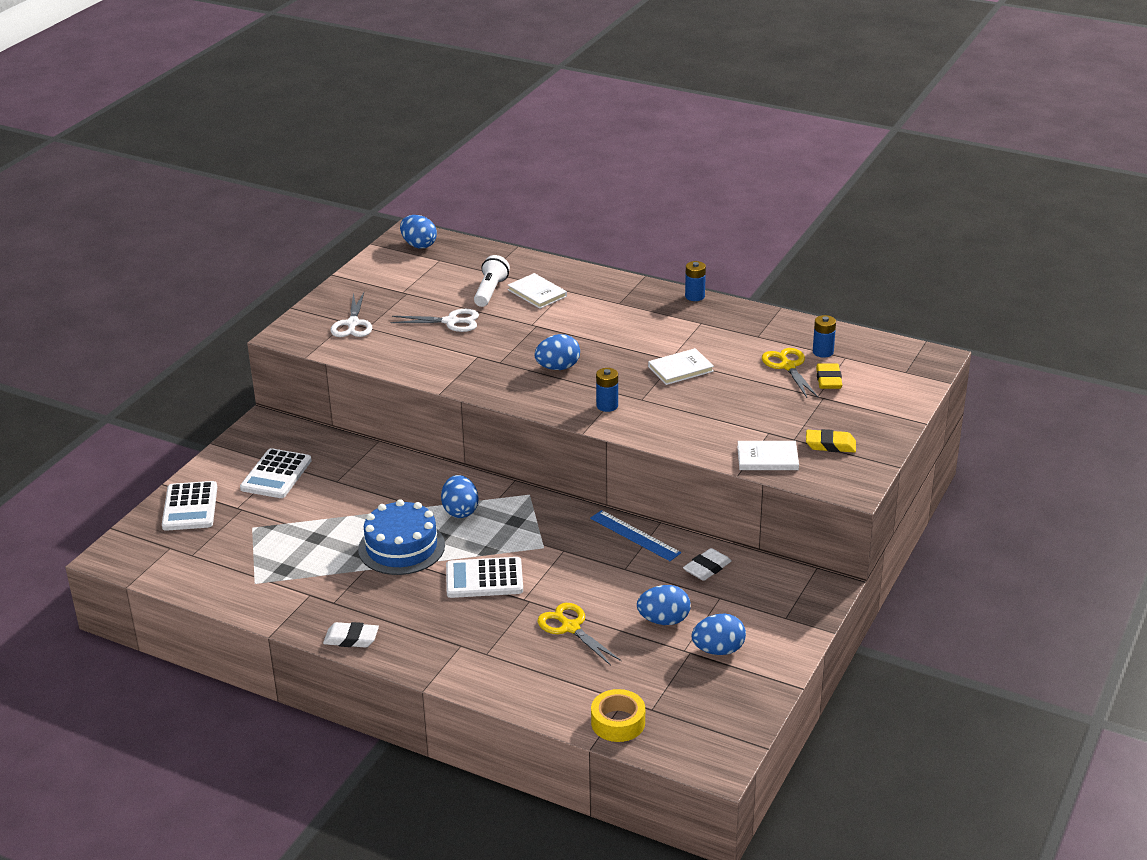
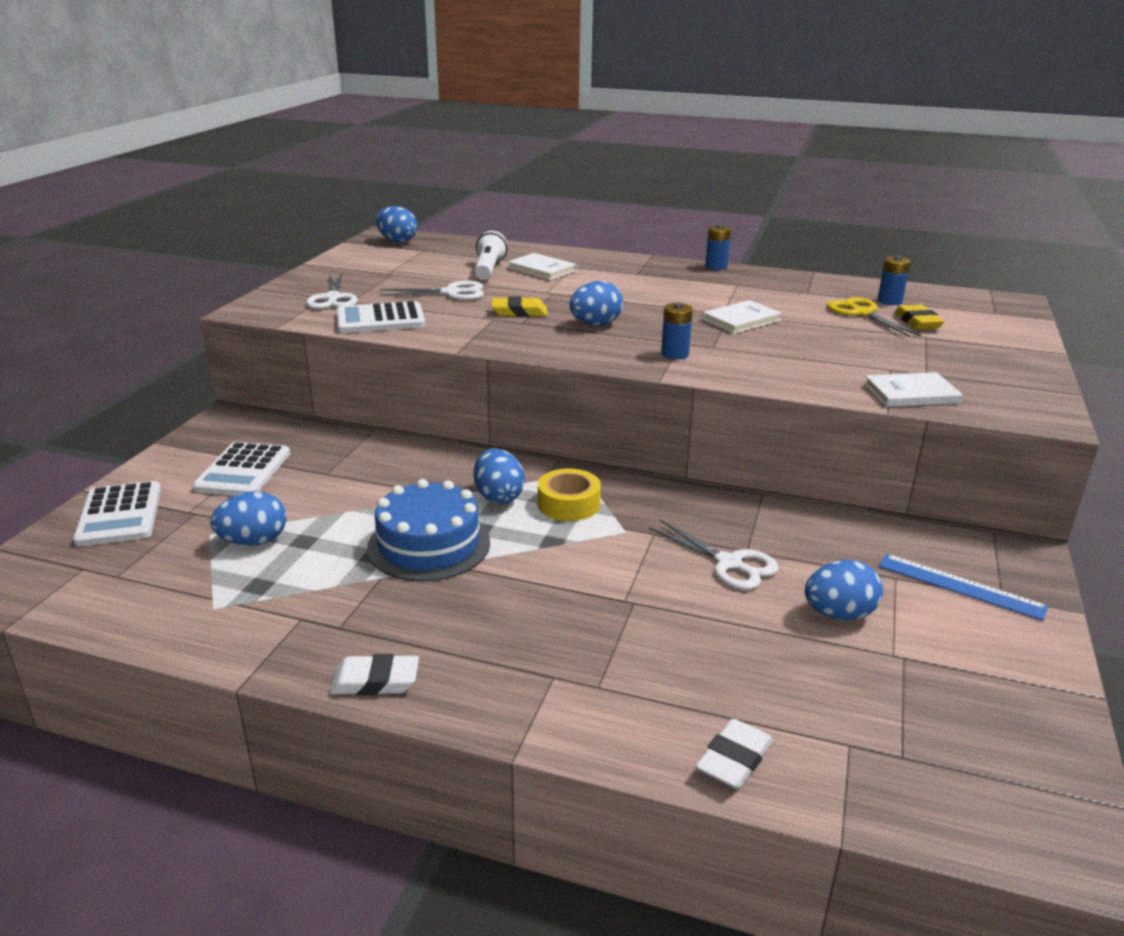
camera: 10 degrees left, 5 degrees down
(484, 579) = (558, 577): white calculator -> white calculator (380, 319)
(570, 627) = (710, 635): yellow scissors -> none
(607, 578) = (729, 563): none -> white scissors
(618, 722) = (862, 786): yellow tape -> yellow tape (568, 504)
(635, 535) = (739, 510): blue ruler -> blue ruler (960, 586)
(707, 568) = (855, 542): white eraser -> white eraser (734, 759)
(718, 650) = (942, 650): blue egg -> blue egg (254, 541)
(830, 445) = (976, 377): yellow eraser -> yellow eraser (519, 312)

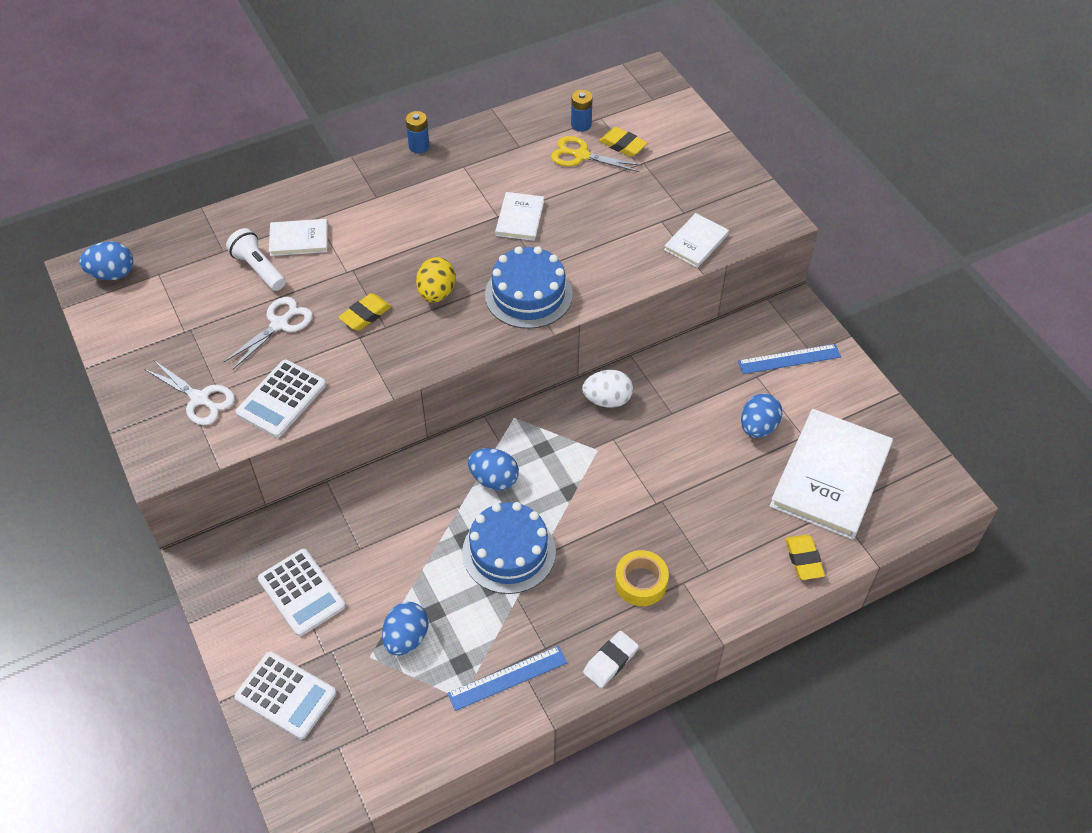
camera: 45 degrees left, 25 degrees up
(271, 622) = (507, 678): none -> blue ruler
(568, 504) = (540, 452): yellow tape -> yellow tape (641, 582)
(595, 324) = (436, 293): blue egg -> yellow egg
(675, 354) = (528, 294): blue battery -> blue cake
(690, 507) = (607, 400): none -> white egg
(729, 563) = (674, 431): white scissors -> none
(734, 759) = (803, 559): white eraser -> yellow eraser
(885, 710) = (831, 476): none -> white book

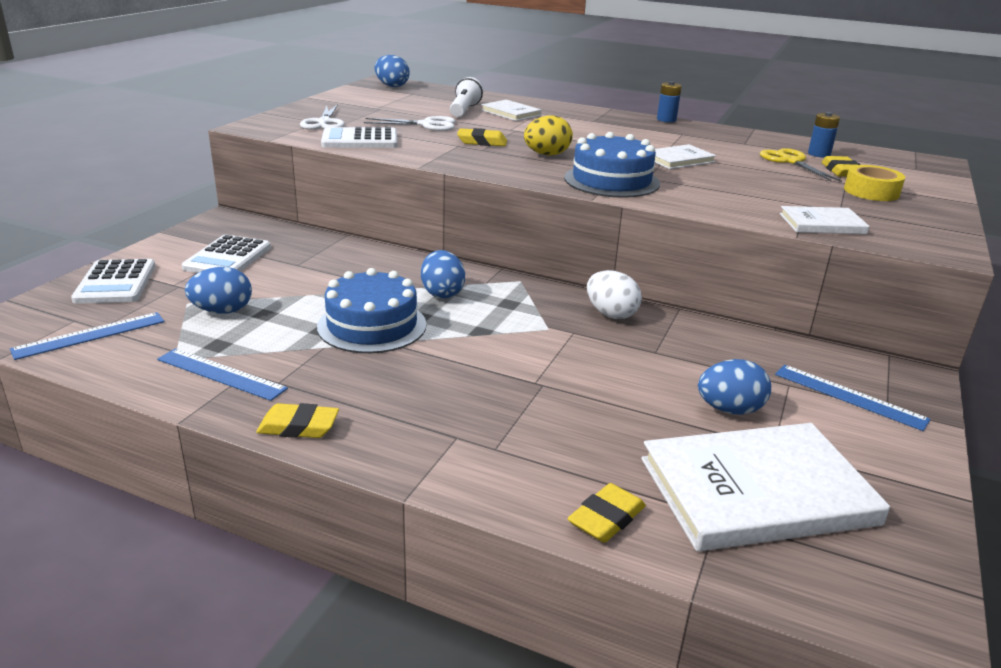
camera: 50 degrees right, 25 degrees down
(377, 743) = (90, 335): none -> blue ruler
(610, 661) = (298, 427): white eraser -> yellow eraser
(641, 582) = (423, 409): yellow tape -> yellow tape (871, 192)

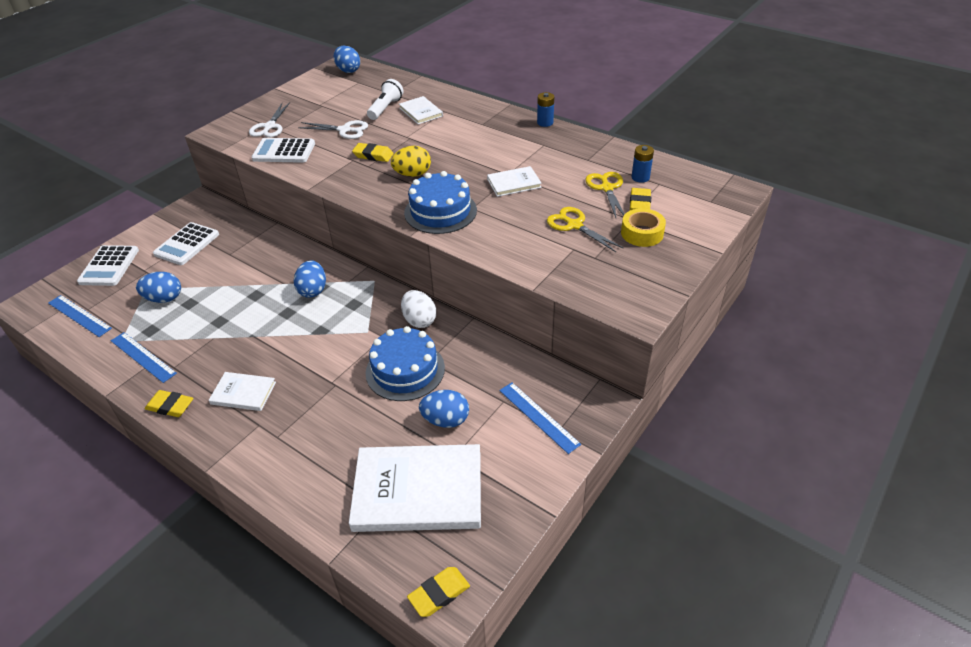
camera: 15 degrees right, 15 degrees up
(90, 335) = (79, 315): blue ruler -> blue ruler turned 60 degrees clockwise
(372, 325) = (252, 319): blue cake -> blue cake (405, 370)
(606, 518) = (313, 500): yellow eraser -> yellow eraser (439, 594)
(787, 187) = (574, 225): none -> yellow scissors
(822, 224) = (566, 275): white book -> white book (243, 393)

